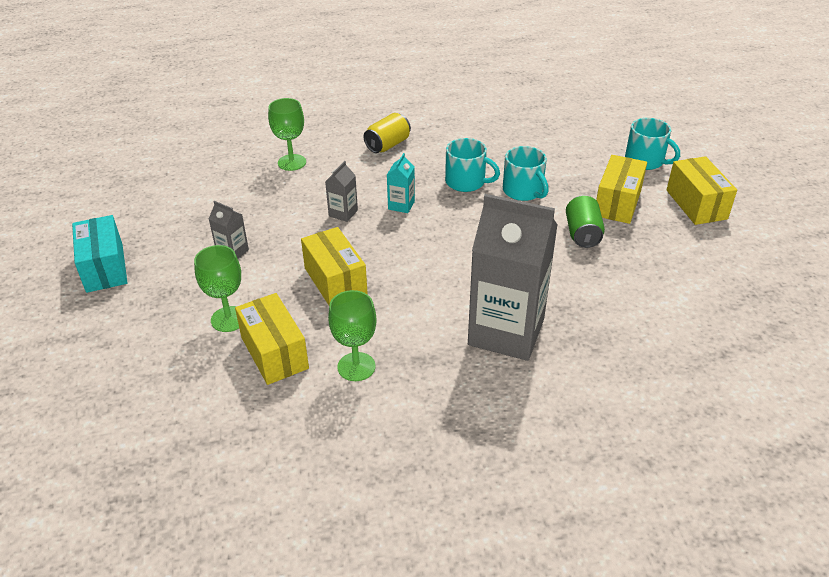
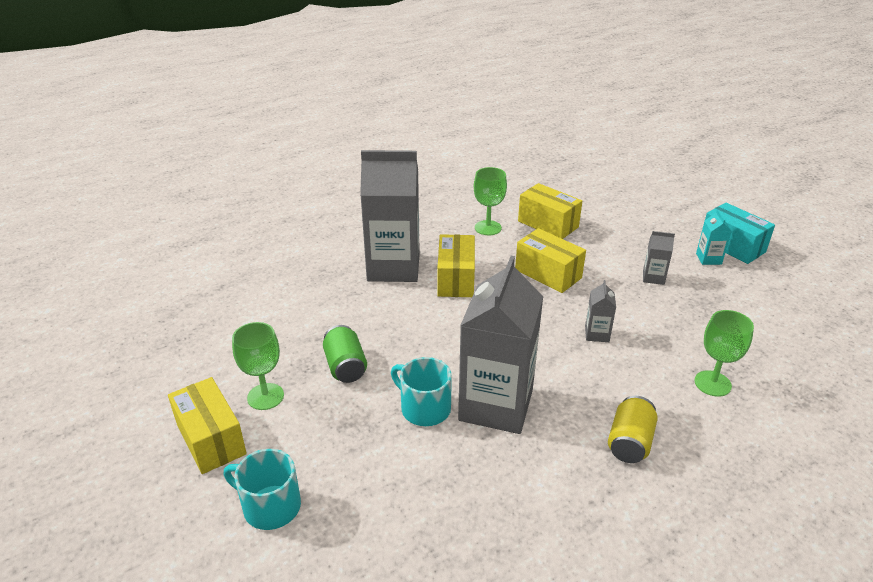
camera: 160 degrees right, 5 degrees down
(229, 319) = (599, 235): green goblet -> green goblet (265, 396)
(401, 205) = (547, 356): turquoise carton -> turquoise carton (708, 259)
(466, 182) = (496, 405): turquoise mug -> grey carton
(617, 203) = (309, 418): yellow box -> yellow box (455, 279)

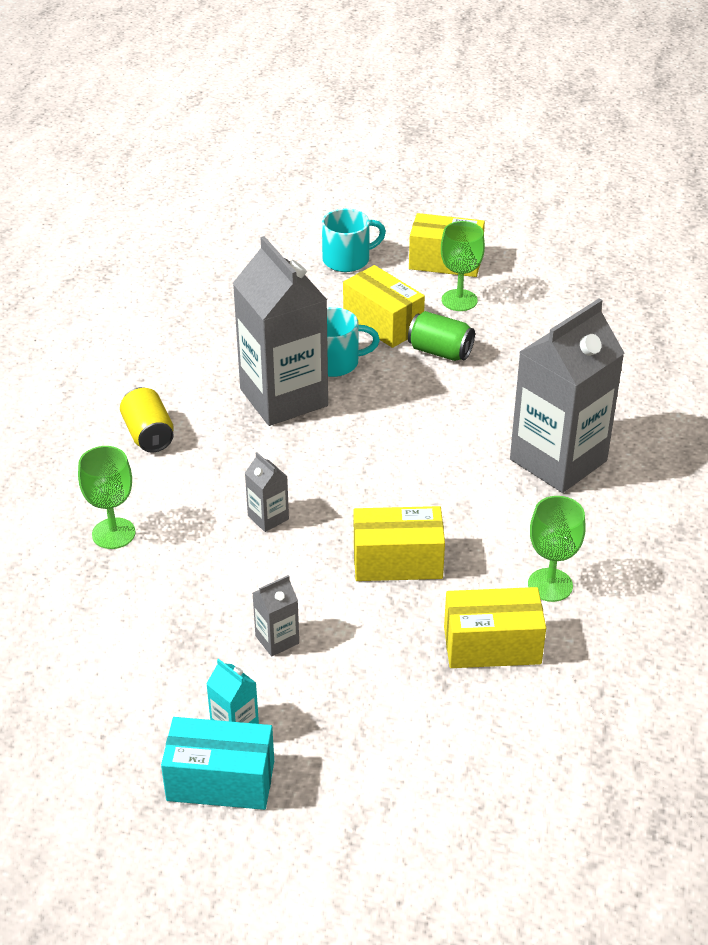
camera: 135 degrees right, 5 degrees up
(455, 279) = (479, 488): yellow box -> yellow box (383, 323)

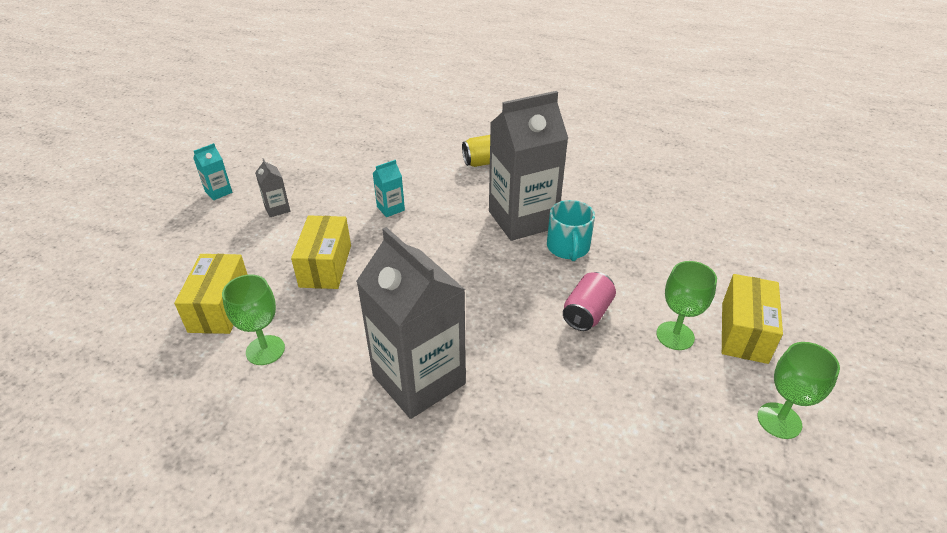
camera: 95 degrees right, 0 degrees up
(113, 533) = (394, 151): green goblet -> green goblet (779, 420)
(220, 781) = (183, 186): turquoise box -> none
(268, 517) = (390, 208): grey carton -> turquoise carton
(347, 259) = (727, 263): turquoise mug -> none
(383, 323) = (628, 279): yellow box -> none
(440, 351) = (587, 313): green can -> pink can

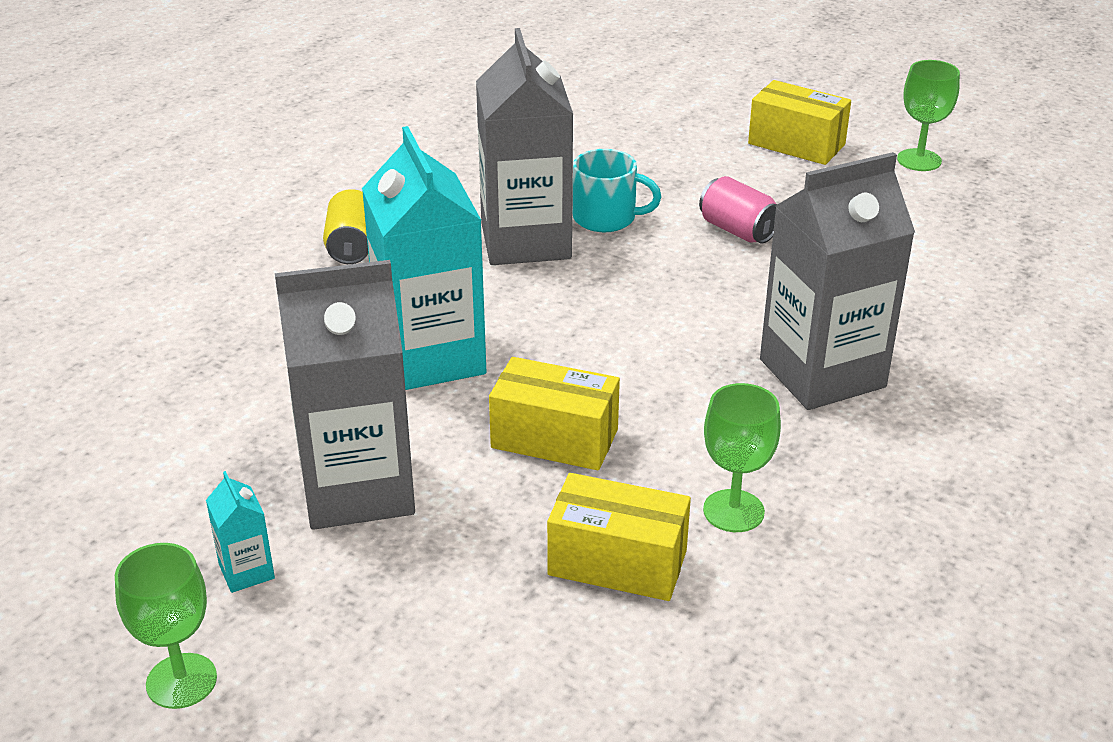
camera: 75 degrees left, 5 degrees down
(277, 209) = (357, 489): grey carton -> grey carton, size x2.43
(390, 208) = (430, 357): turquoise carton -> turquoise carton, size x2.43
(675, 336) = (791, 184): green goblet -> green goblet (181, 681)

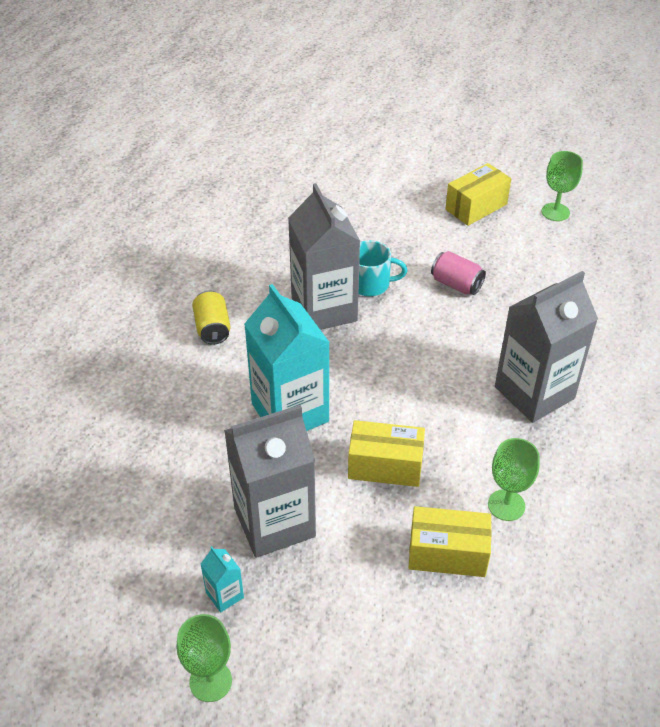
camera: 10 degrees left, 10 degrees up
(796, 144) = (476, 207): yellow box -> yellow box turned 60 degrees counterclockwise

